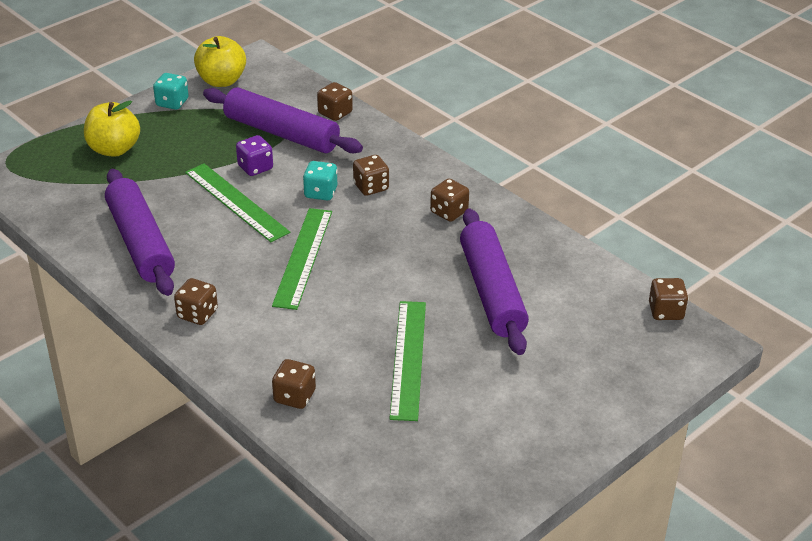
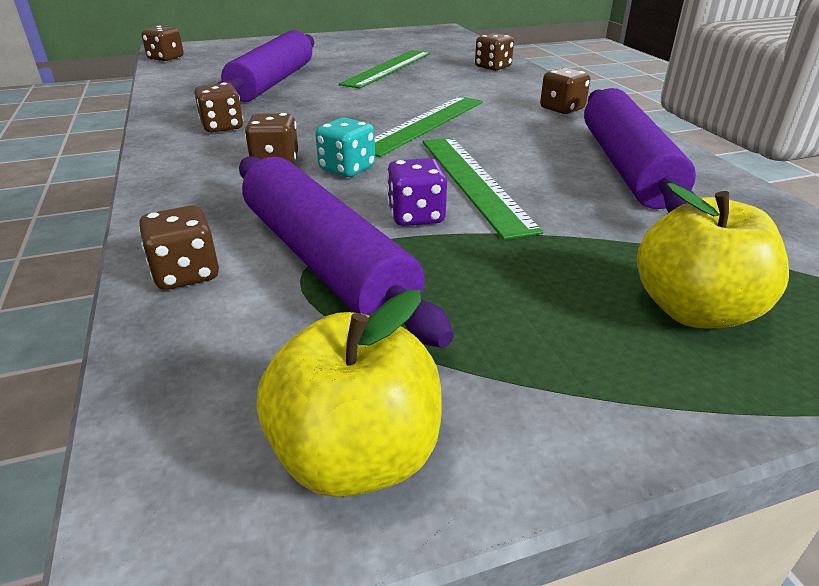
camera: 155 degrees left, 5 degrees down
(172, 103) = (536, 410): turquoise dice -> none

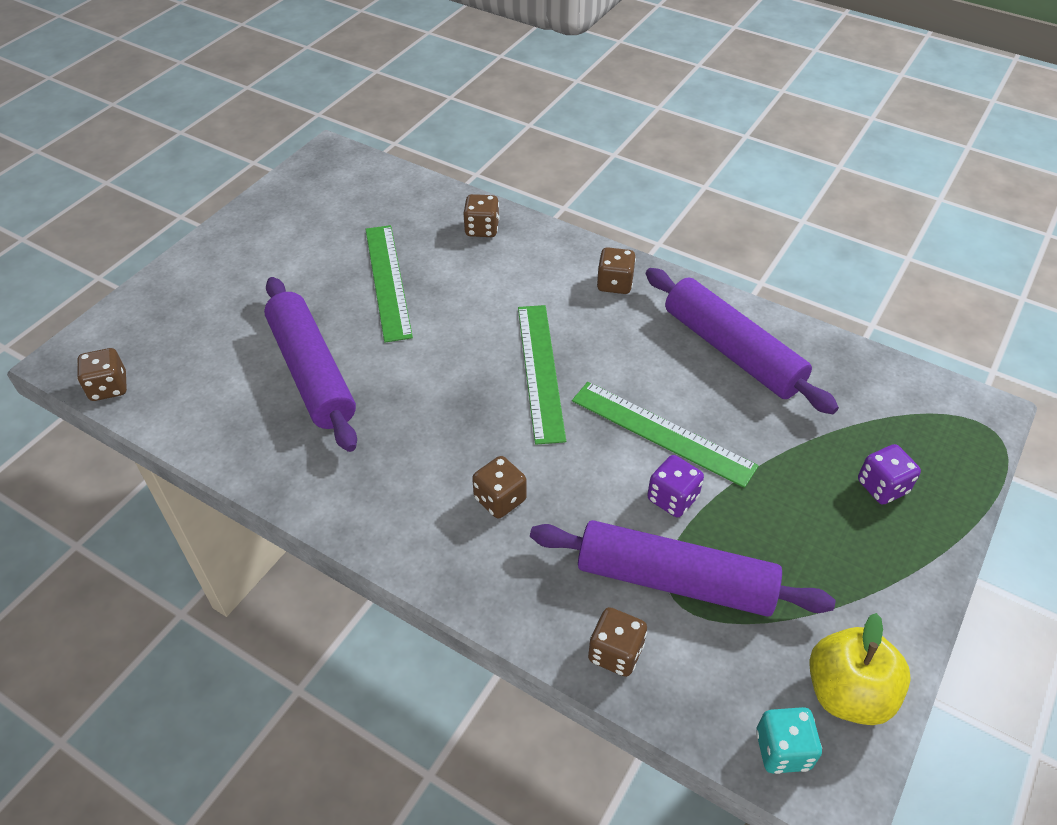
camera: 40 degrees left, 15 degrees up
(222, 127) = (382, 478): brown dice -> none
(347, 169) = (563, 473): turquoise dice -> turquoise dice (782, 750)
(694, 311) = (882, 487): yellow apple -> purple dice

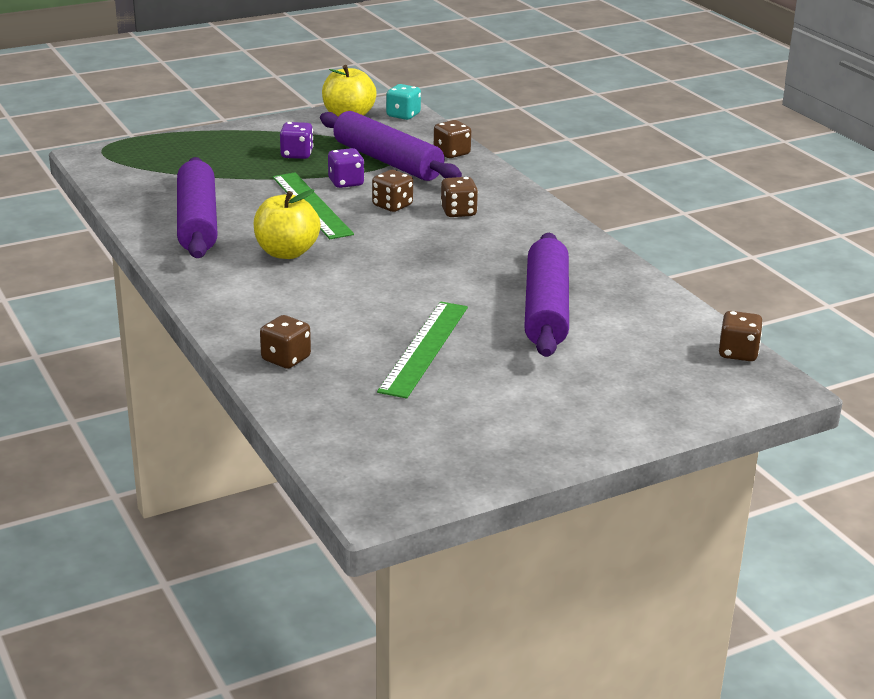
camera: 150 degrees left, 20 degrees down
(540, 371) = (356, 255): green ruler -> none
(604, 344) = (287, 253): none -> yellow apple
(614, 284) = (222, 282): brown dice -> brown dice (392, 206)
(882, 487) = (212, 152): purple dice -> purple dice (297, 154)

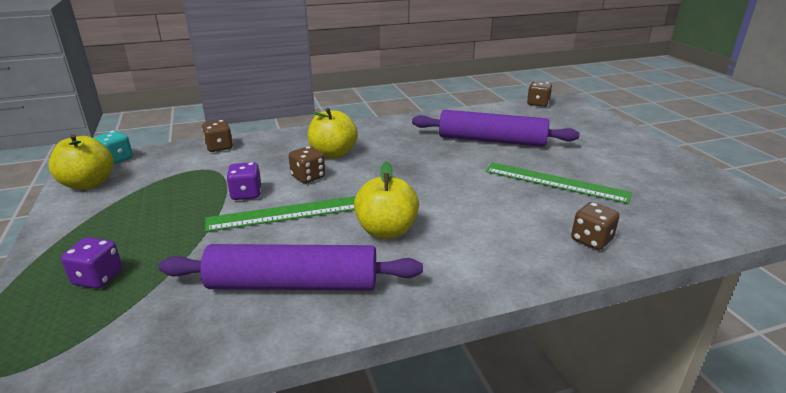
camera: 80 degrees left, 0 degrees up
(297, 154) = (157, 215): purple dice -> purple dice (98, 278)
(388, 161) = (213, 173): purple rolling pin -> none
(458, 212) = (333, 154): brown dice -> yellow apple

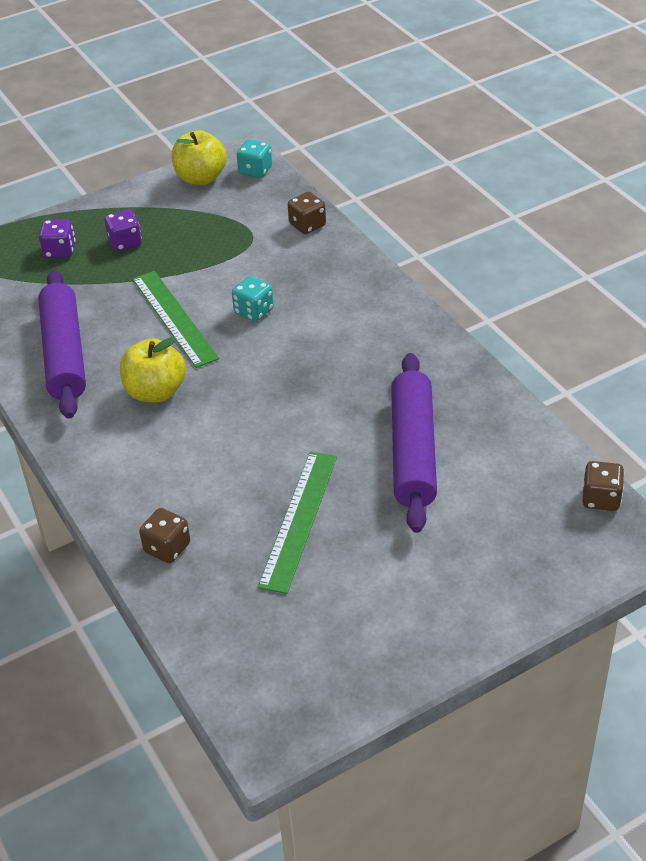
camera: 80 degrees right, 15 degrees up
(246, 194) = (205, 280): purple dice -> purple dice (125, 242)
(308, 177) = (254, 311): brown dice -> turquoise dice
(333, 154) = (319, 315): yellow apple -> none

